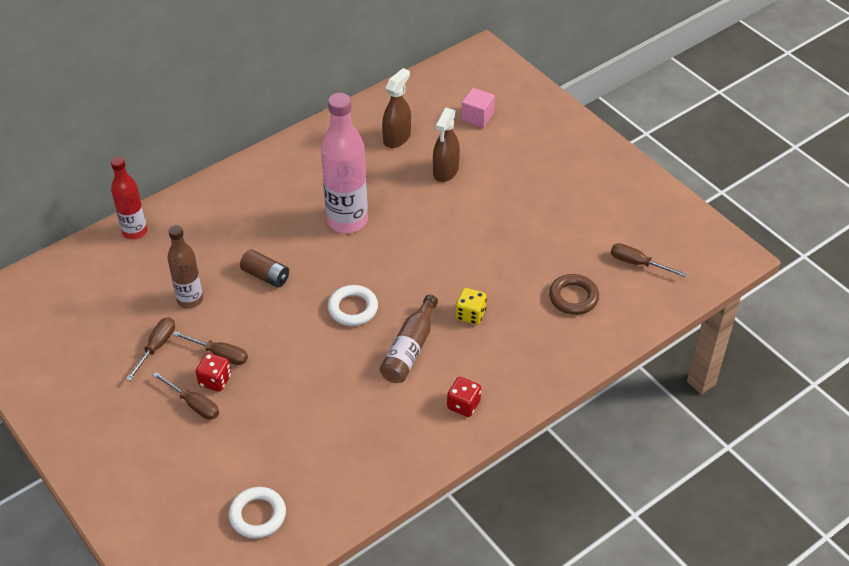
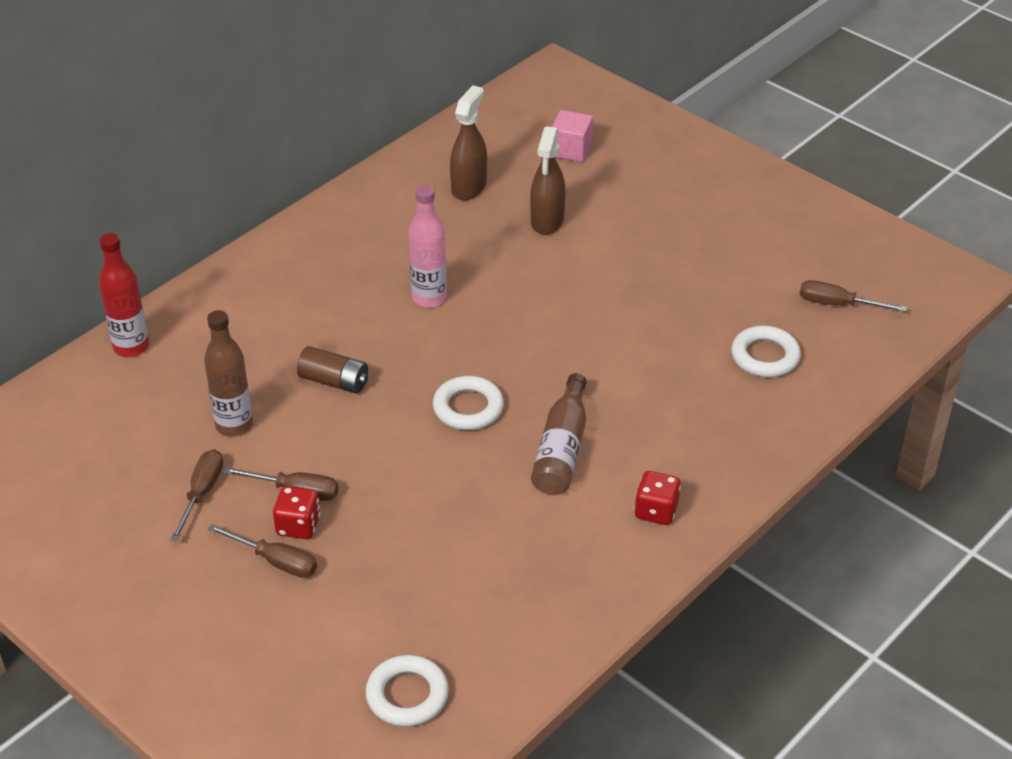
camera: 10 degrees left, 5 degrees down
(347, 221) = (429, 298): pink bottle -> pink bottle, size x0.61
(470, 314) = (632, 395): yellow dice -> none
(573, 297) = (765, 356): brown ring -> white ring

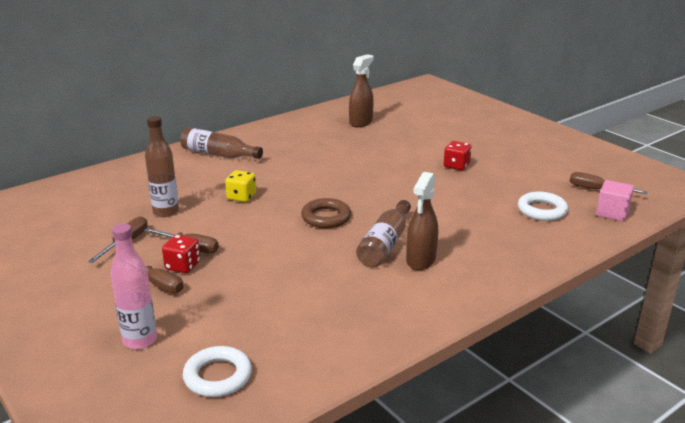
camera: 10 degrees right, 15 degrees down
(131, 347) = (121, 171): red bottle -> none
(267, 290) = (218, 154): none -> brown bottle
(334, 381) = (241, 197): brown battery -> yellow dice
(429, 298) = (319, 165): pink bottle -> pink bottle (140, 340)
(468, 408) = (326, 217): white ring -> brown ring
(547, 221) = (405, 139): brown spray bottle -> brown spray bottle (421, 260)
(571, 150) = (428, 112): pink cube -> pink cube (612, 212)
(656, 511) = (447, 284): red dice -> red dice (456, 166)

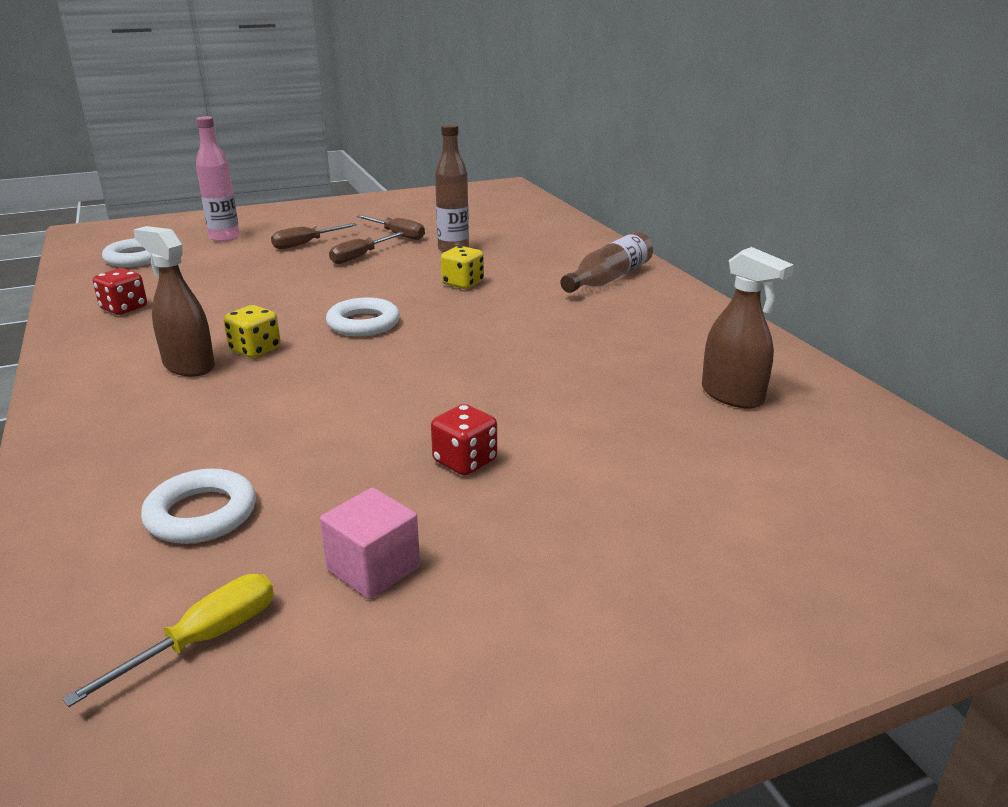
camera: 105 degrees right, 0 degrees up
(183, 266) = (326, 253): red dice -> red dice (124, 308)
(326, 217) = (363, 323): brown ring -> white ring
(385, 244) = (255, 350): brown bottle -> yellow dice
(596, 190) = (204, 640): brown screwdriver -> yellow screwdriver
(612, 212) = (89, 617): pink cube -> pink cube (373, 568)

